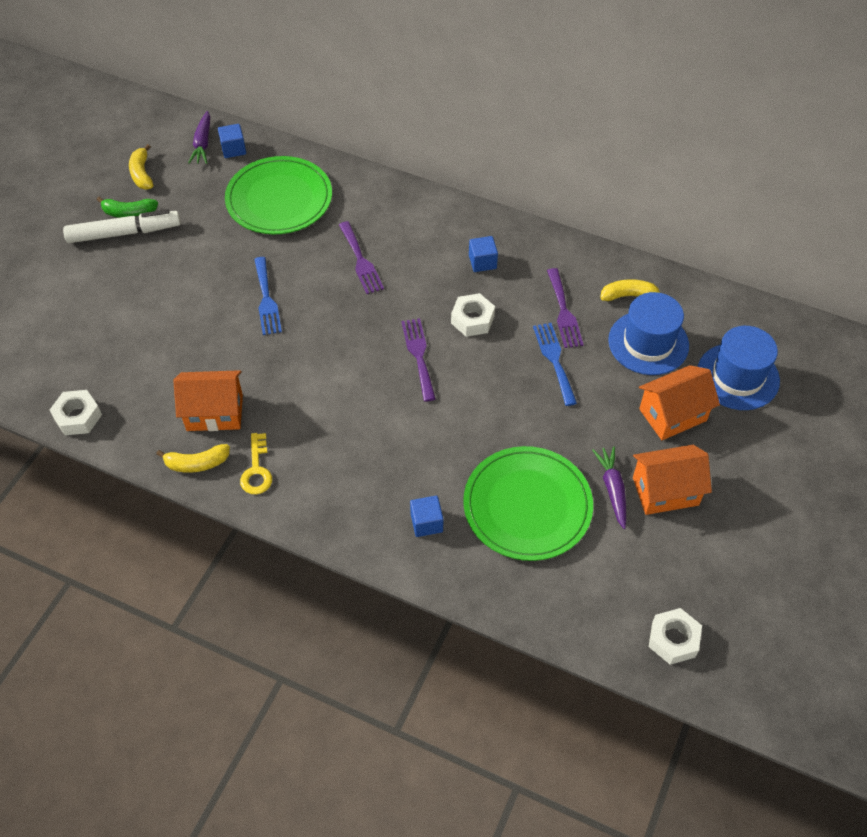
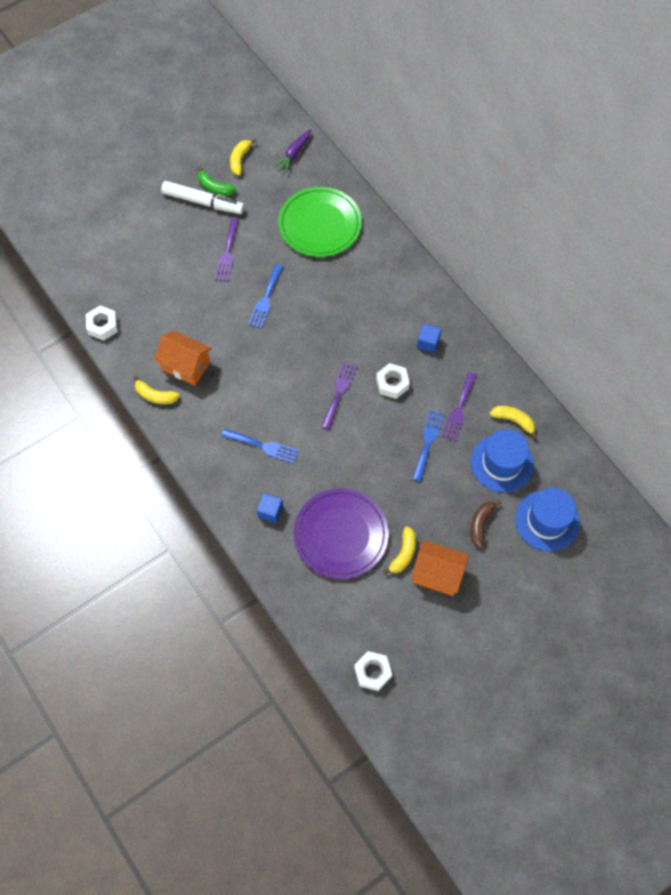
camera: 30 degrees right, 10 degrees up
(233, 149) = (312, 168): blue cube -> none
(257, 469) = (189, 419): yellow key -> none
(361, 261) = (345, 300): purple fork -> purple fork (227, 253)
(369, 455) = (263, 446): none -> blue fork
(527, 506) = (341, 535): green plate -> purple plate
(612, 489) = (403, 554): purple carrot -> yellow banana
(673, 415) = (481, 524): orange house -> brown banana

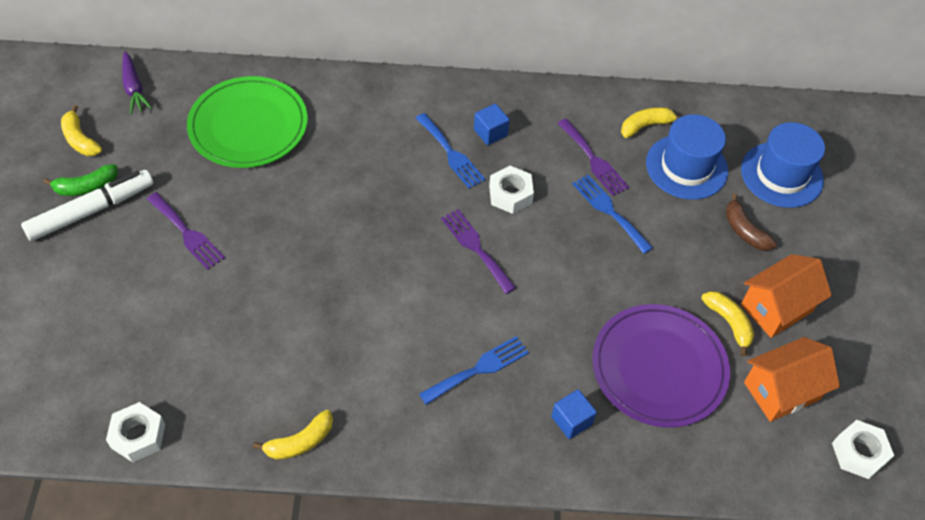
camera: 55 degrees left, 10 degrees down
(186, 366) = (292, 378): orange house -> orange house (781, 391)
(265, 299) = (288, 237): blue fork -> blue fork (451, 153)

